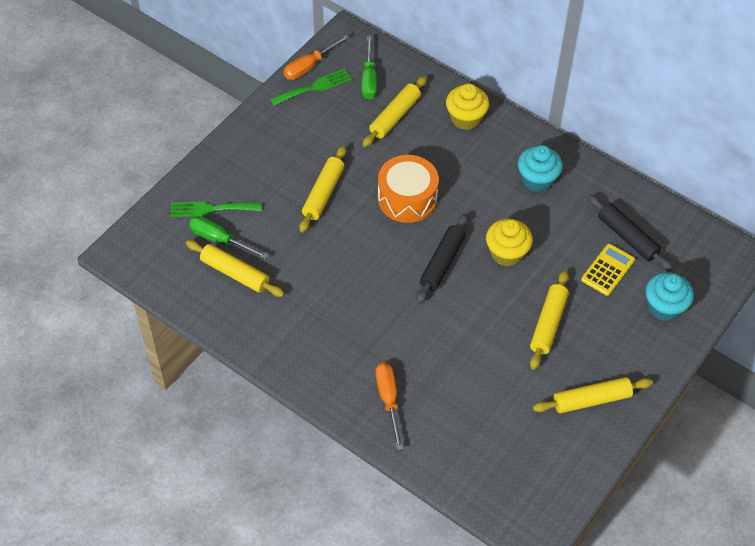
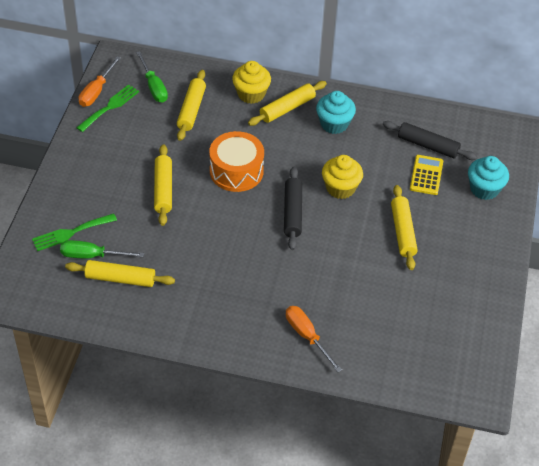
camera: 25 degrees left, 5 degrees down
(591, 400) = (467, 278): yellow rolling pin -> yellow rolling pin (287, 108)

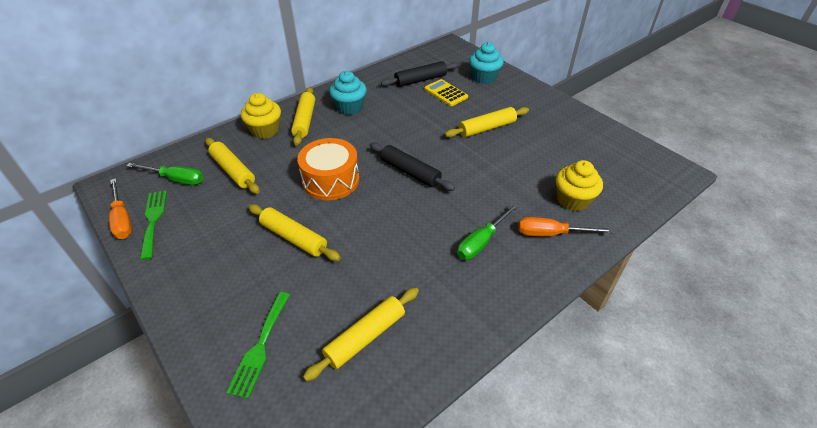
camera: 50 degrees left, 5 degrees down
(92, 256) = (311, 345): green screwdriver -> green screwdriver (482, 241)
(340, 188) = (413, 135): yellow cupcake -> yellow cupcake (573, 200)
(403, 232) = (487, 128): yellow rolling pin -> yellow rolling pin turned 60 degrees counterclockwise

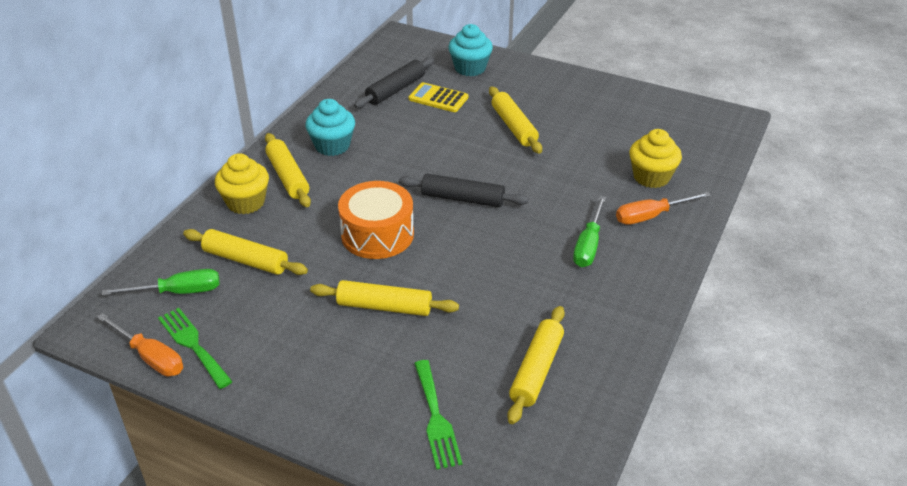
camera: 25 degrees left, 5 degrees down
(487, 128) = (514, 127): yellow rolling pin -> yellow rolling pin turned 60 degrees counterclockwise

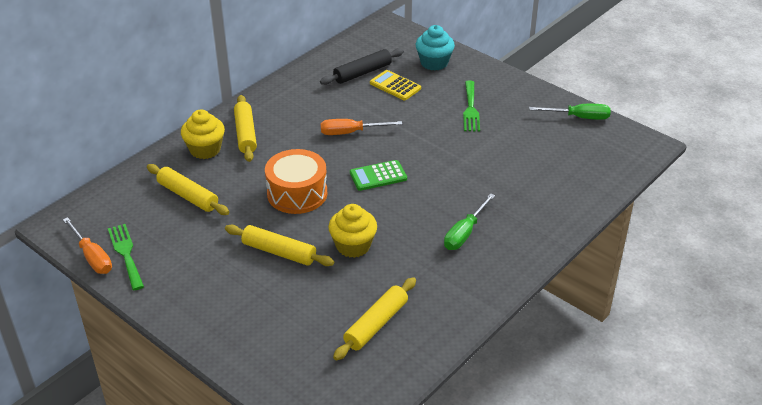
camera: 15 degrees right, 0 degrees up
(178, 292) = (129, 211): green screwdriver -> green screwdriver (578, 117)
(332, 146) = (291, 113): turquoise cupcake -> none
(436, 418) = (283, 344): green fork -> green fork (470, 109)
(462, 199) = (378, 176): black rolling pin -> green calculator
(514, 127) = (448, 121): yellow rolling pin -> none
(651, 177) = (547, 184): yellow cupcake -> yellow cupcake (353, 246)
(651, 216) = (530, 218): orange screwdriver -> orange screwdriver (351, 132)

